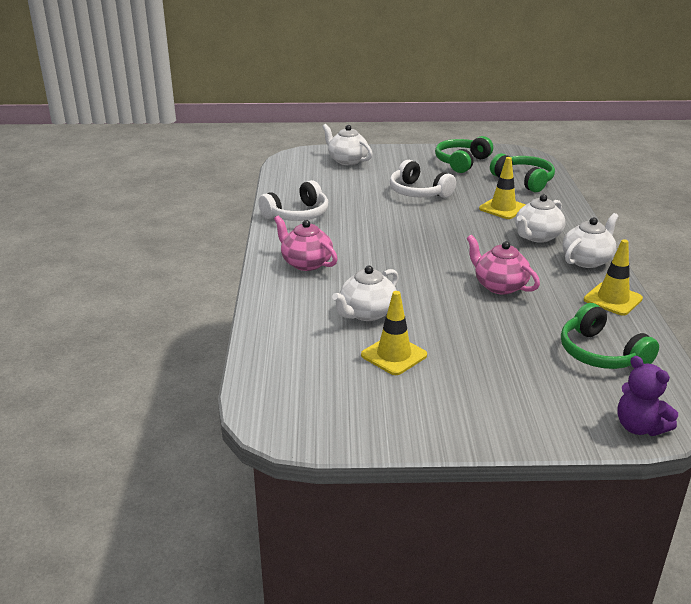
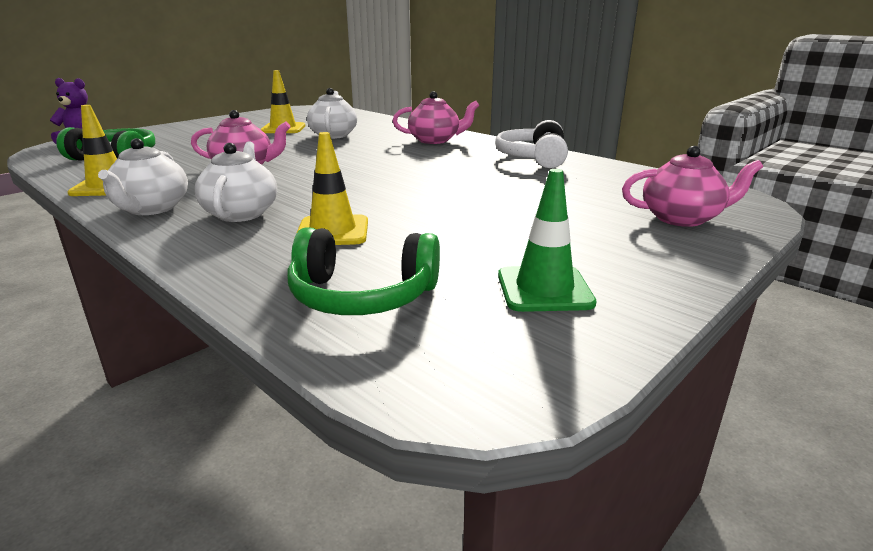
camera: 135 degrees right, 5 degrees down
(347, 160) = (682, 218): white teapot -> pink teapot
(418, 192) = (483, 212): white headphones -> none
(461, 162) = (544, 289): green headphones -> green traffic cone

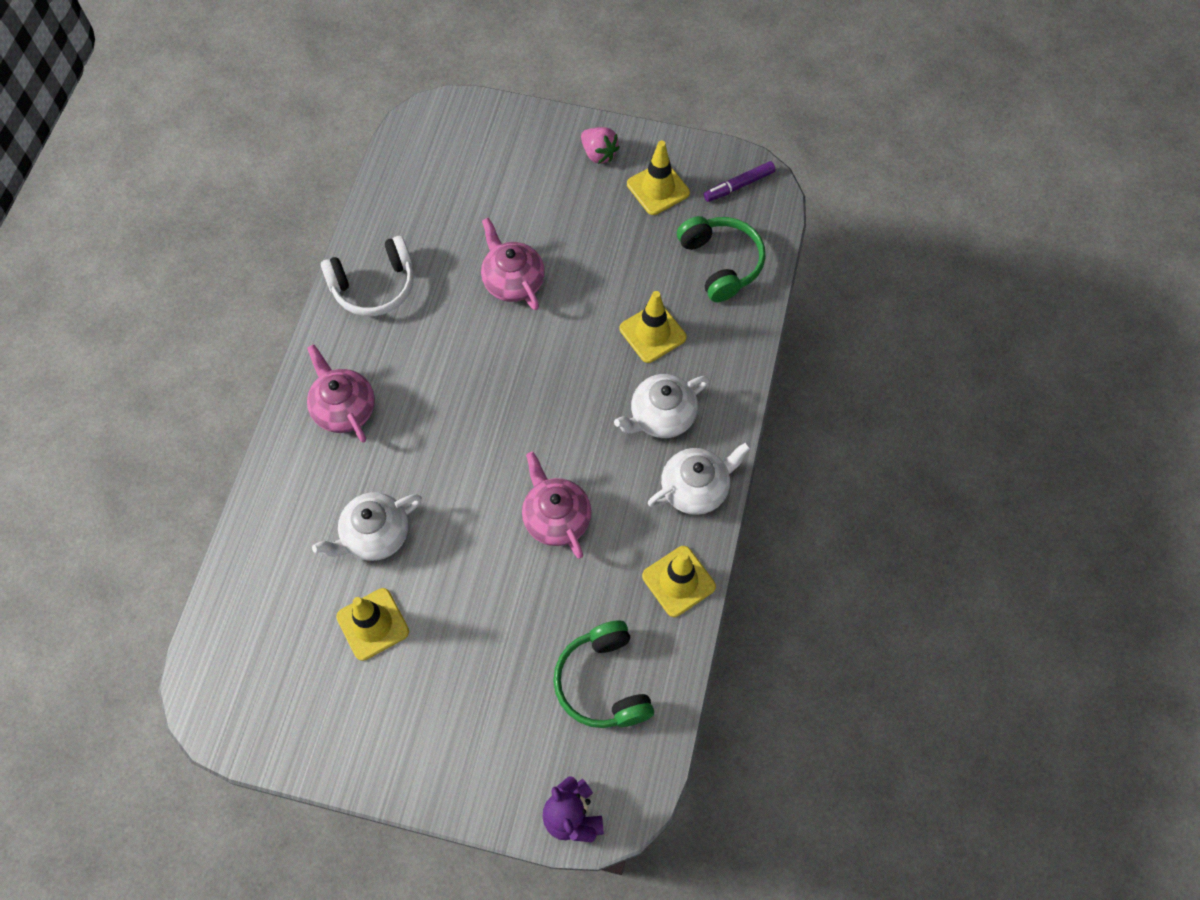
camera: 120 degrees left, 40 degrees up
(490, 361) = (739, 186): none -> purple marker
(544, 289) = (658, 188): green traffic cone -> yellow traffic cone
(641, 267) = (599, 154): none -> pink strawberry
(682, 218) = (496, 147): pink teapot -> pink teapot (513, 281)

